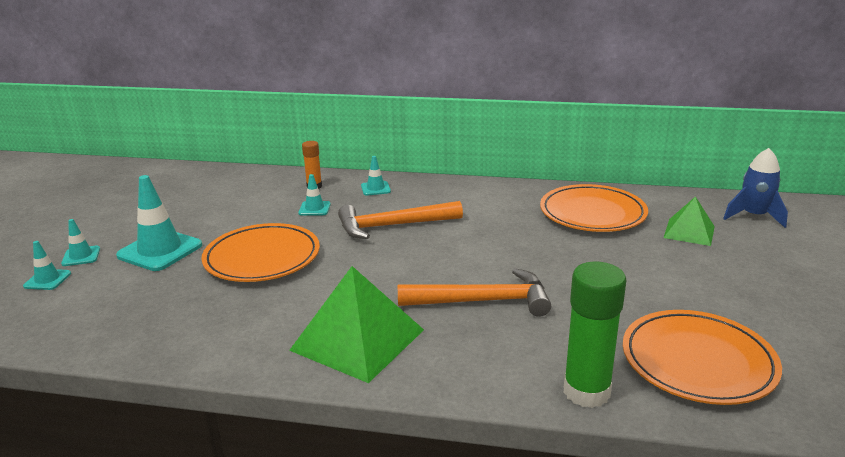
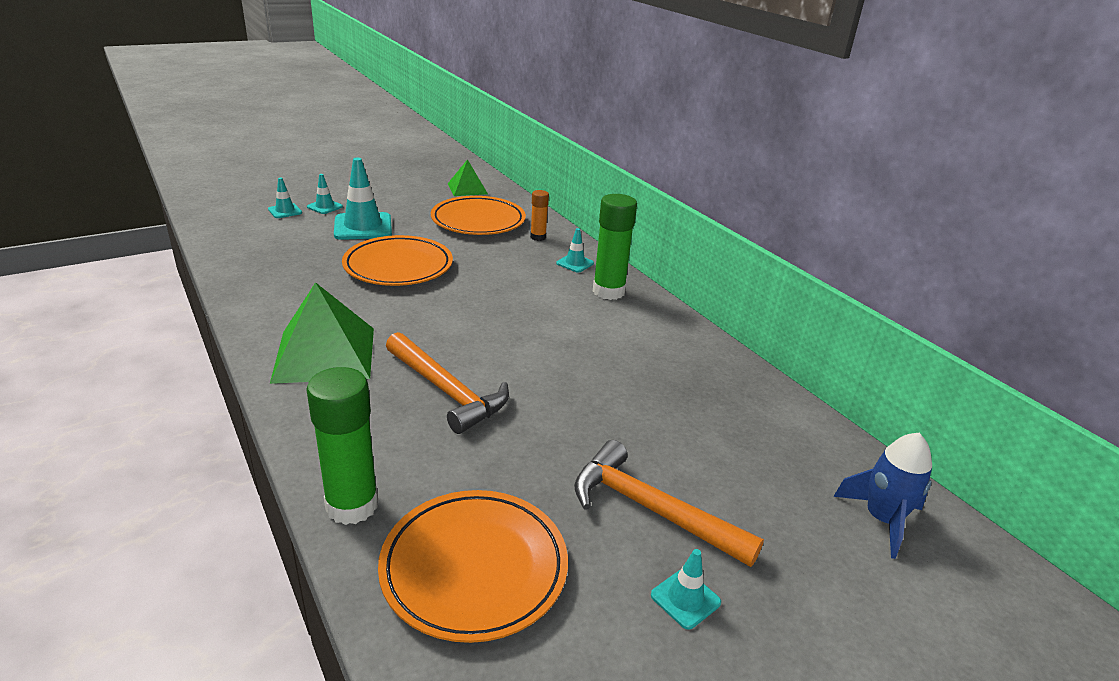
camera: 45 degrees right, 5 degrees up
(314, 208) = (501, 253): turquoise traffic cone -> turquoise traffic cone (685, 599)
(393, 226) = (520, 297): orange hammer -> orange hammer (651, 509)
(432, 193) = (608, 291): none -> green glue stick
(592, 213) = (703, 394): orange plate -> orange plate (478, 221)
(689, 232) = (759, 476): green pyramid -> green pyramid (467, 188)

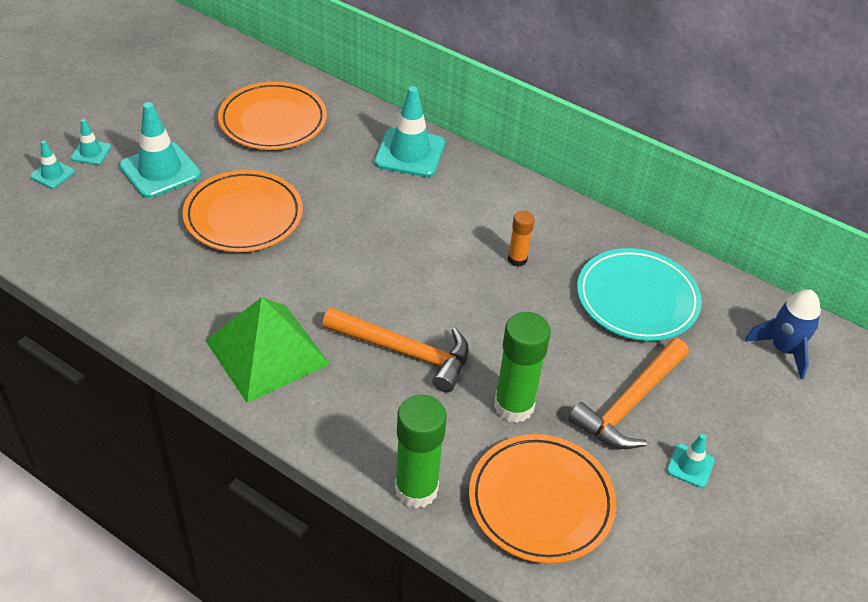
camera: 25 degrees left, 15 degrees up
(467, 188) = (224, 72): green pyramid -> none
(538, 237) = (350, 127): orange glue stick -> orange glue stick (517, 259)
(575, 263) = (410, 153): turquoise traffic cone -> turquoise traffic cone, size x1.97
(608, 291) = (464, 181): green glue stick -> green glue stick (514, 406)
(651, 509) = (630, 403): orange hammer -> orange hammer turned 60 degrees counterclockwise
(723, 421) = (637, 299): none -> turquoise plate

